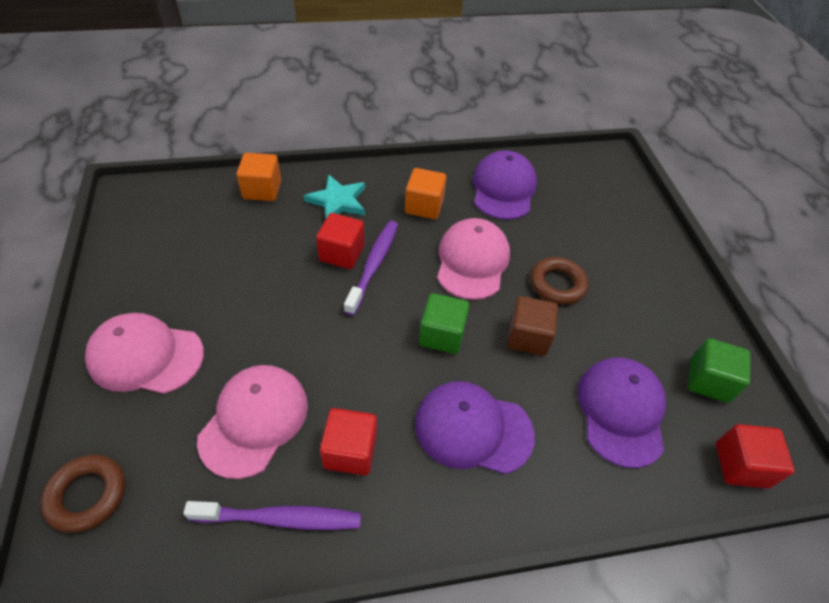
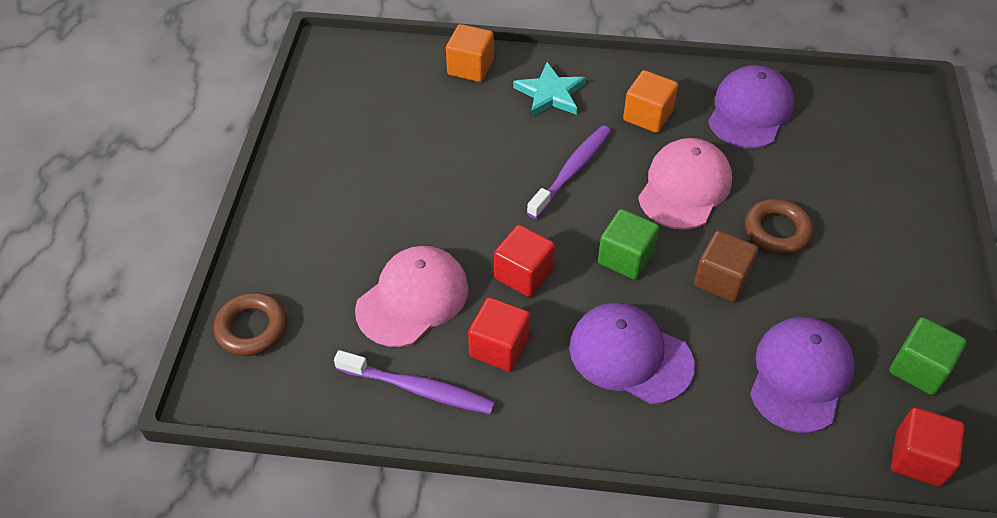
camera: 20 degrees right, 0 degrees up
(145, 356) = (321, 217): pink cap -> none
(342, 253) = (540, 152): red cube -> red cube (523, 274)

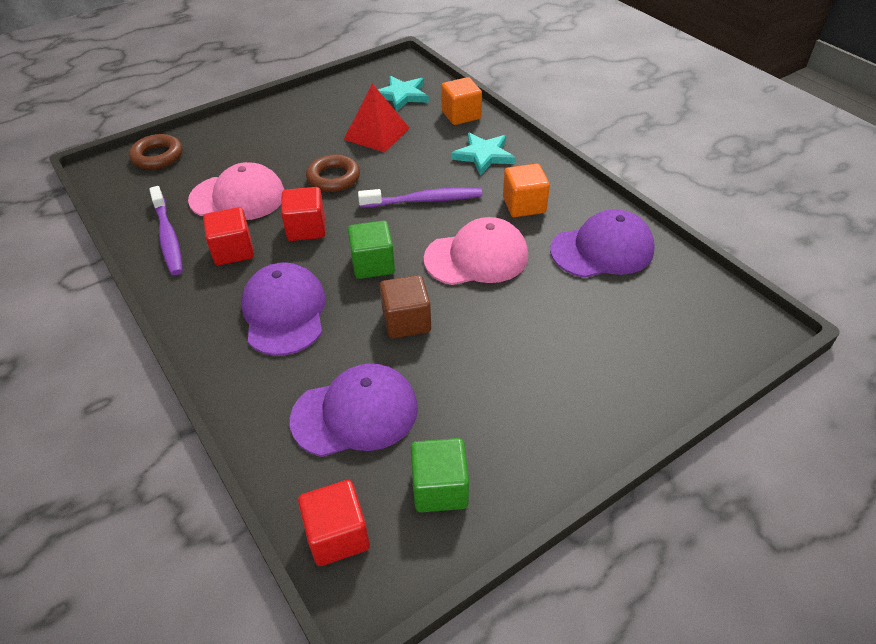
camera: 50 degrees right, 5 degrees down
(385, 84) = (402, 95): none -> turquoise star
(428, 139) = (376, 133): none -> red pyramid
(777, 231) = (493, 326): brown ring -> brown ring (333, 178)

